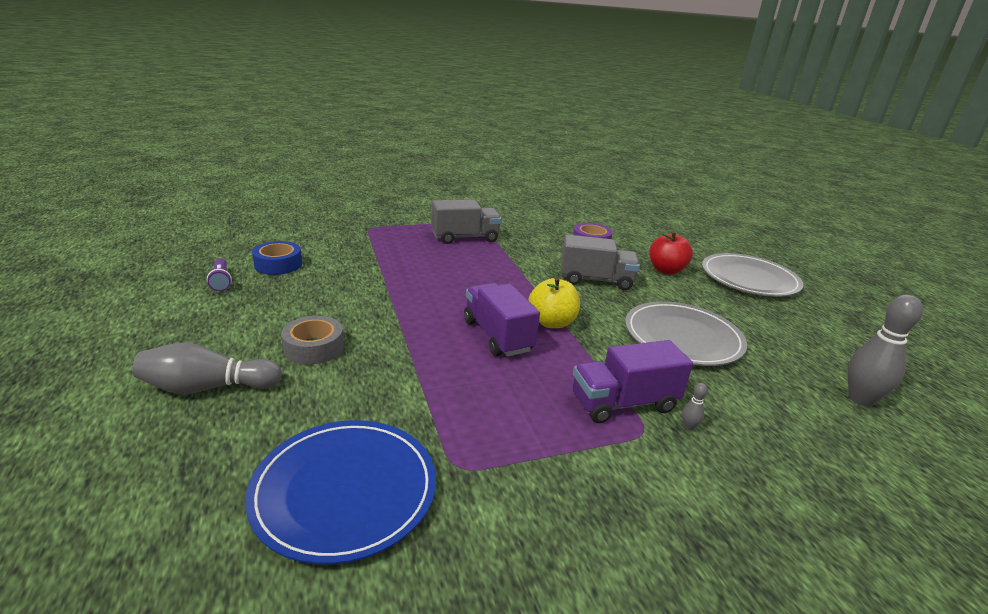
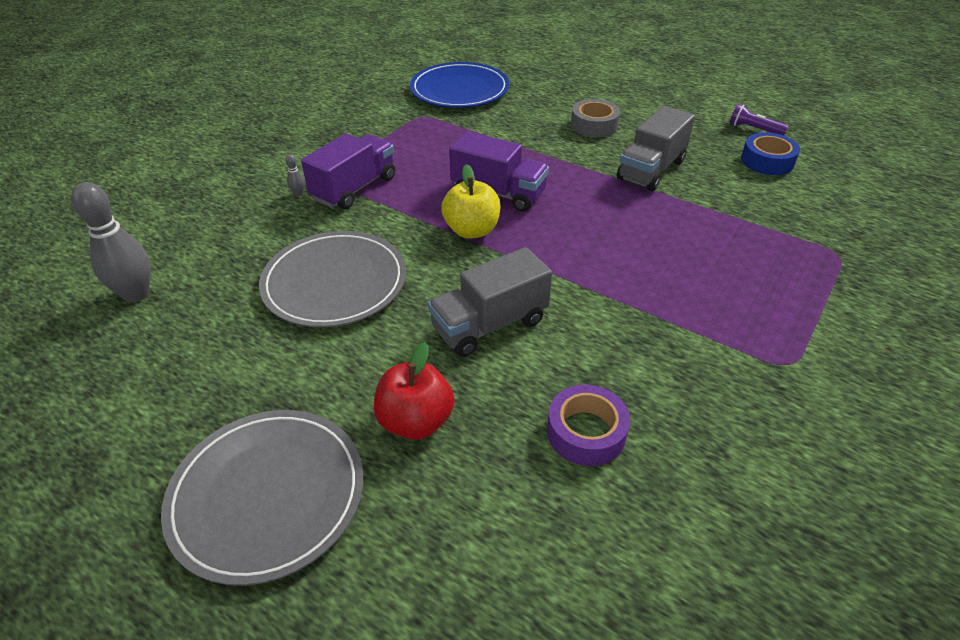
camera: 145 degrees right, 15 degrees up
(207, 387) = (595, 88): grey bowling pin -> none
(465, 237) = (732, 310): grey truck -> grey truck (651, 170)

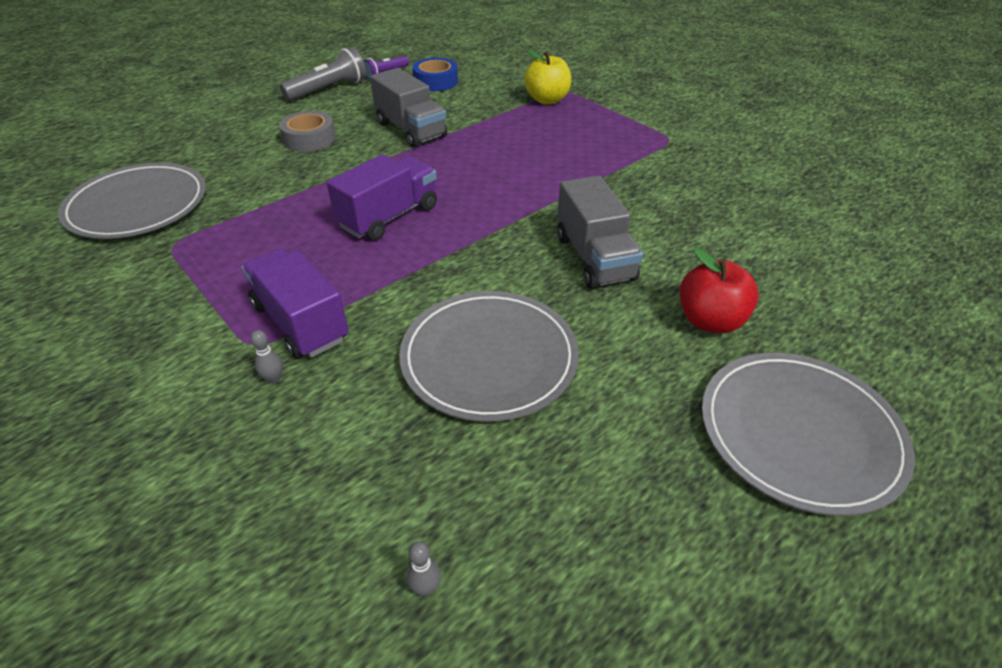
camera: 75 degrees left, 0 degrees up
(136, 294) = (425, 588): grey bowling pin -> grey bowling pin, size x0.41
(459, 90) = (137, 205): blue plate -> grey plate
(472, 230) = (444, 244): yellow apple -> yellow apple (547, 100)
(586, 432) = (727, 233): purple tape -> none
(690, 109) = (328, 89): none -> grey flashlight

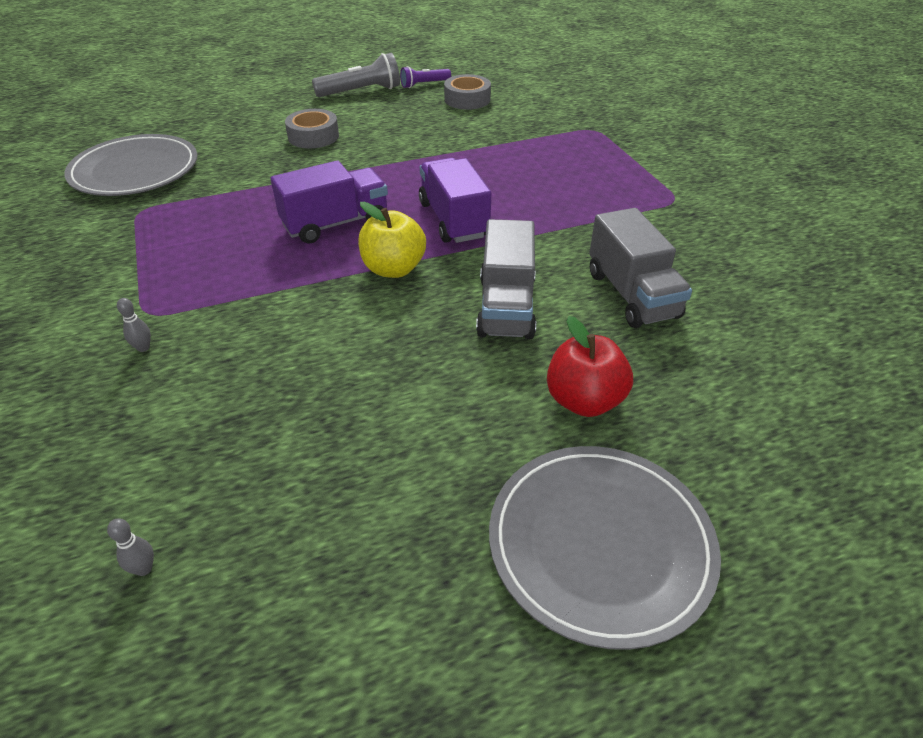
camera: 20 degrees right, 0 degrees up
(300, 322) = (196, 303): purple truck -> purple truck (453, 220)
(411, 130) = (411, 143): grey truck -> grey truck (632, 295)
(436, 82) = (467, 99): blue tape -> grey tape
(489, 358) = (337, 378): grey plate -> none
(547, 100) = (568, 136): yellow apple -> yellow apple (393, 269)

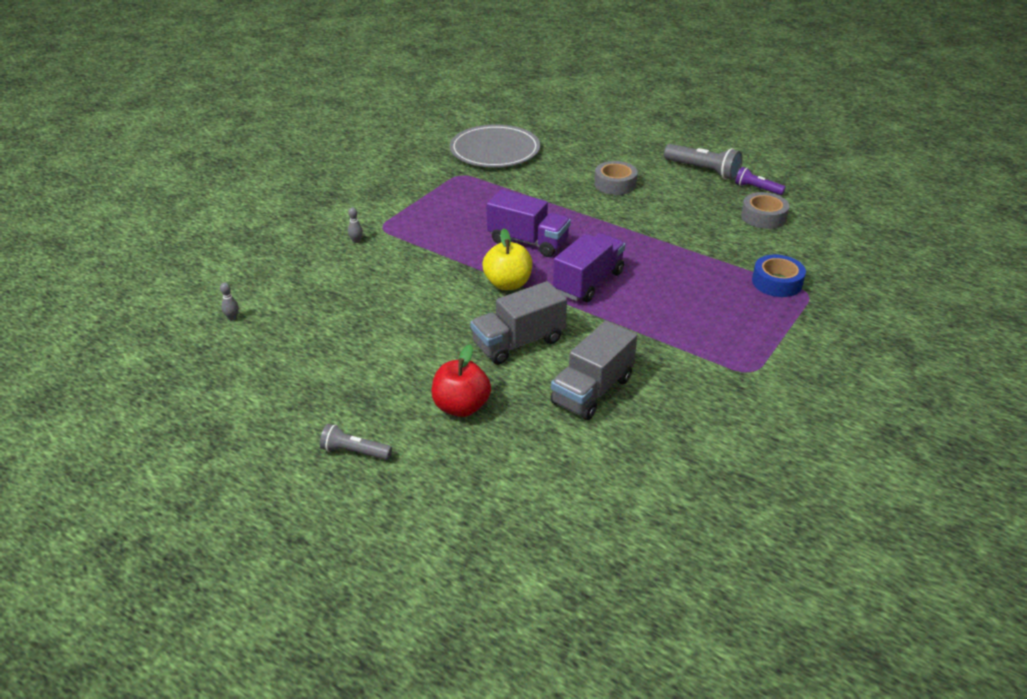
camera: 55 degrees right, 5 degrees down
(564, 134) = (777, 282): none -> blue tape
(600, 543) = (354, 452): grey plate -> grey flashlight

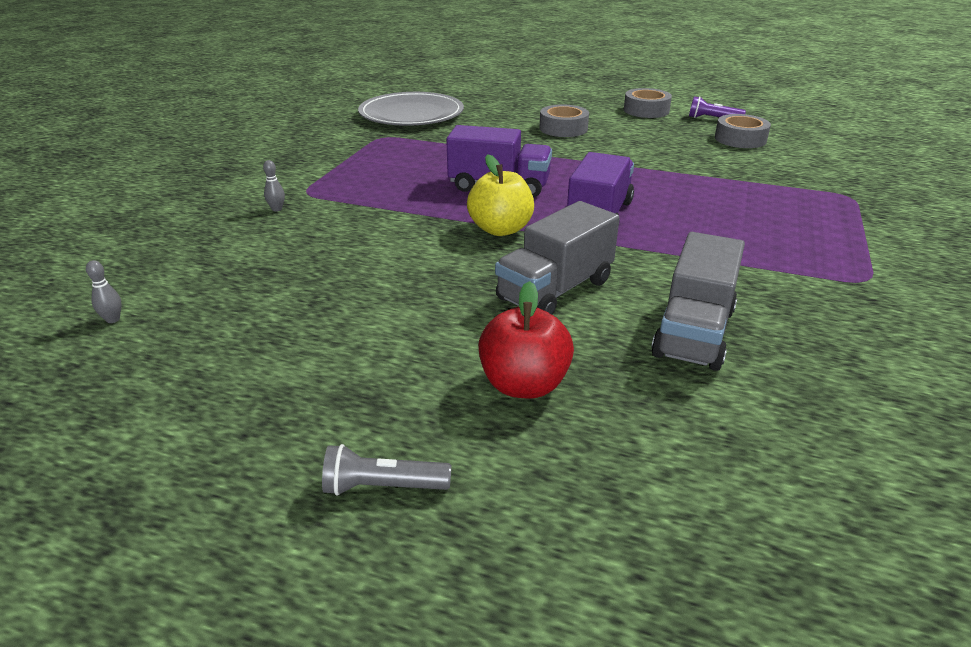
camera: 15 degrees left, 5 degrees down
(703, 170) = (646, 110): grey flashlight -> grey tape
(777, 282) = (808, 191): blue tape -> none

